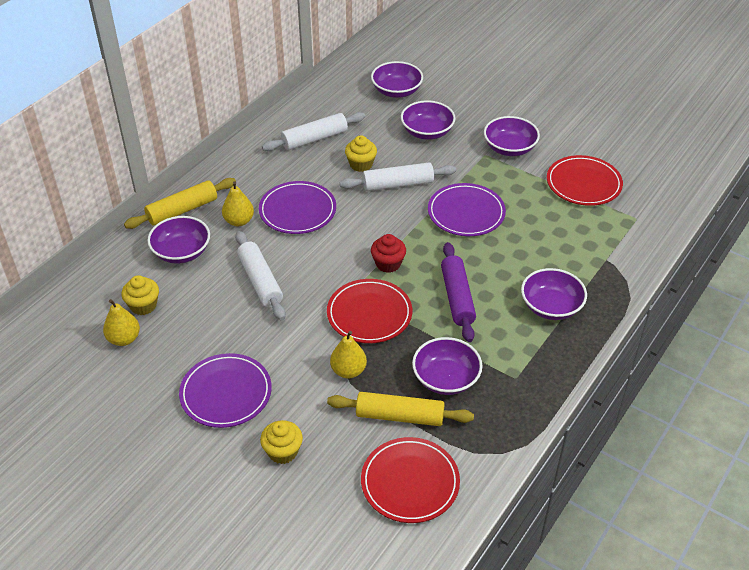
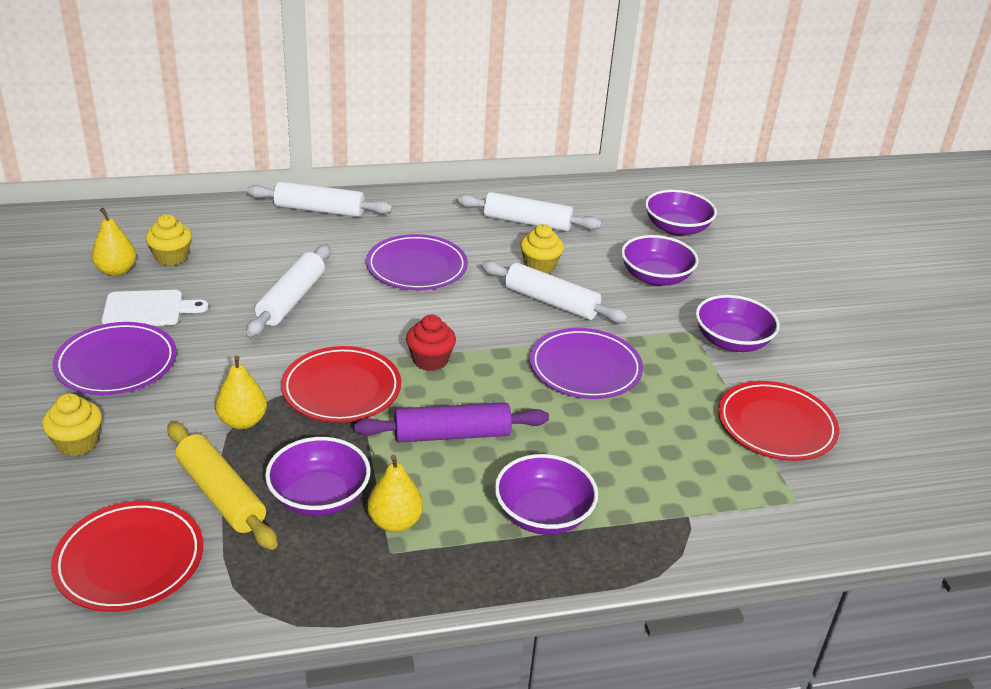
camera: 40 degrees right, 10 degrees down
(181, 252) = (266, 239): purple bowl -> none
(182, 210) = (319, 210): yellow rolling pin -> white rolling pin
(187, 348) = (148, 309): none -> white cutting board
(239, 221) = (352, 245): yellow pear -> yellow pear (395, 522)
(457, 297) = (452, 435): purple rolling pin -> purple rolling pin turned 45 degrees clockwise

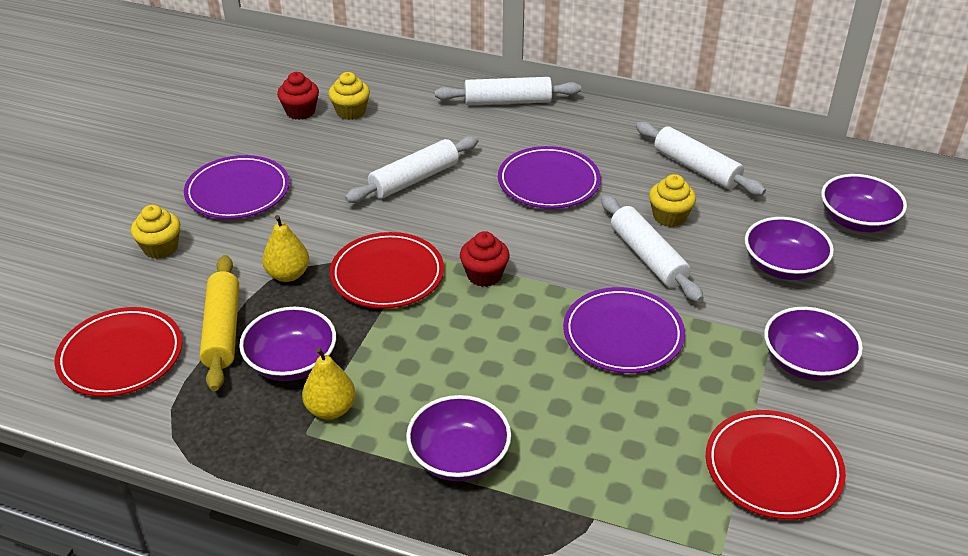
camera: 35 degrees right, 5 degrees up
(116, 271) = (300, 111): yellow pear -> red cupcake
(148, 309) = (296, 153): white cutting board -> none
(319, 210) = (507, 102): white rolling pin -> white rolling pin turned 45 degrees counterclockwise
(452, 435) = (443, 351): purple rolling pin -> none

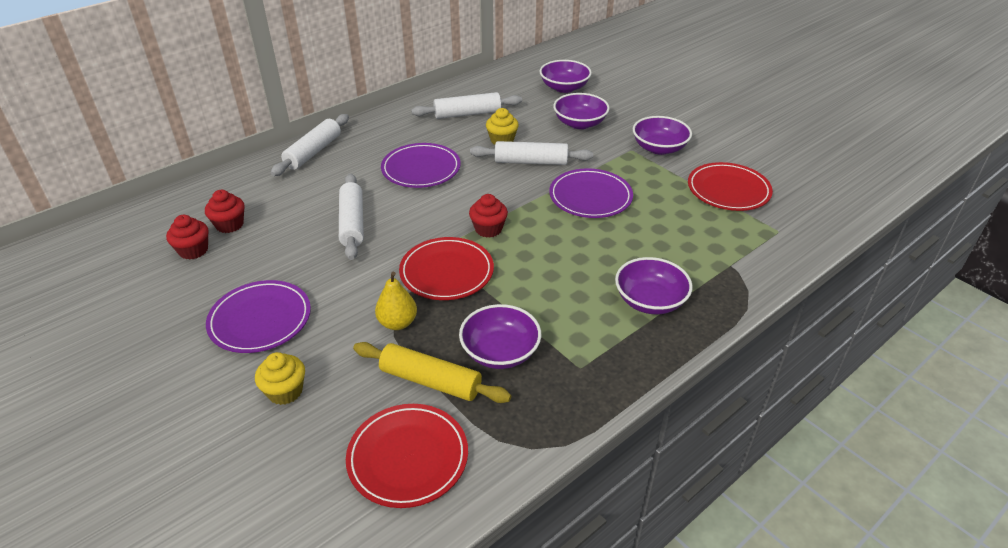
camera: 60 degrees left, 0 degrees up
(331, 409) = (565, 346): yellow pear -> none
(351, 112) = (229, 225): yellow cupcake -> red cupcake

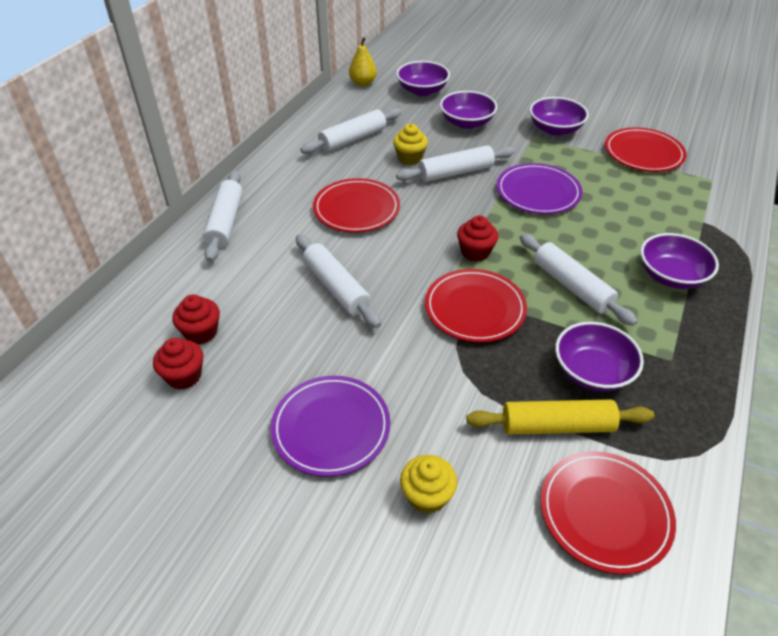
camera: 25 degrees left, 5 degrees up
(397, 323) = (474, 378): yellow pear -> yellow pear (363, 83)
(421, 169) = (356, 209): purple plate -> red plate
(547, 281) = (571, 286): none -> white rolling pin

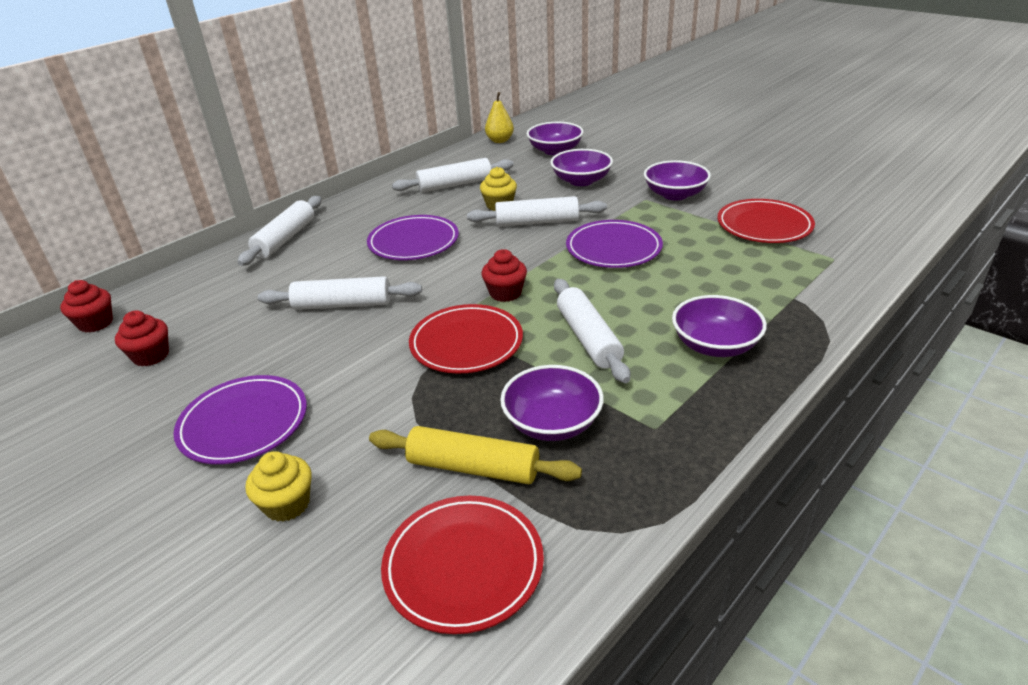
camera: 20 degrees right, 10 degrees down
(201, 332) = (193, 323): red cupcake -> red cupcake (96, 323)
(336, 288) = (342, 305): white rolling pin -> white rolling pin turned 75 degrees counterclockwise
(356, 209) = (413, 242): red plate -> purple plate

